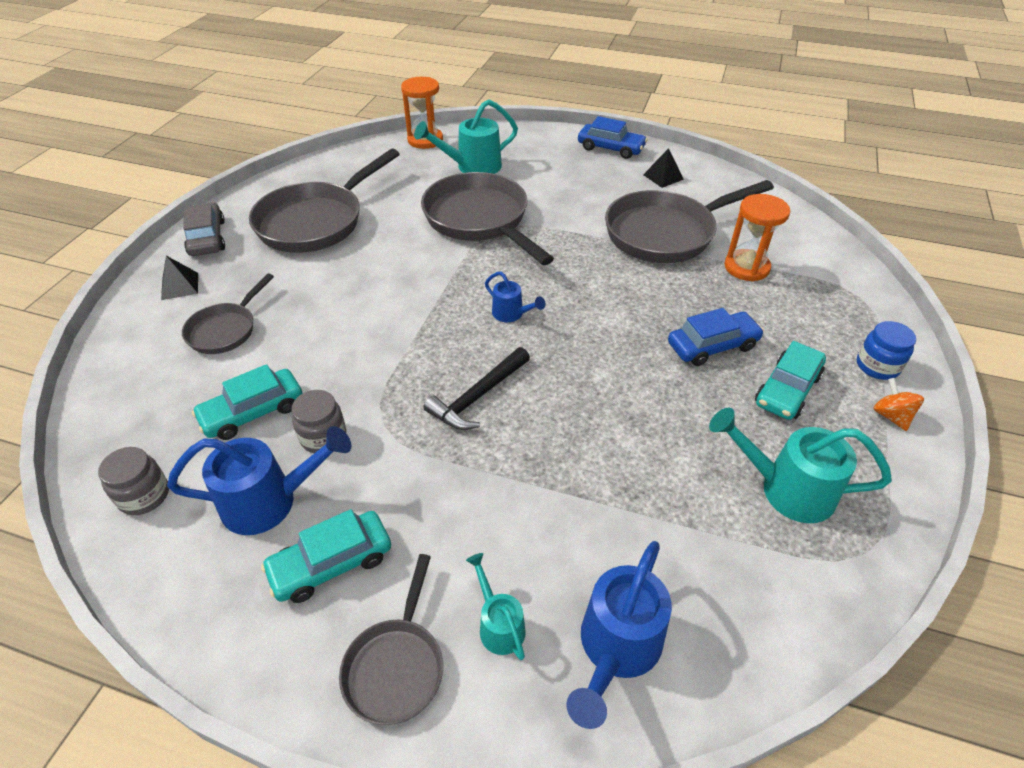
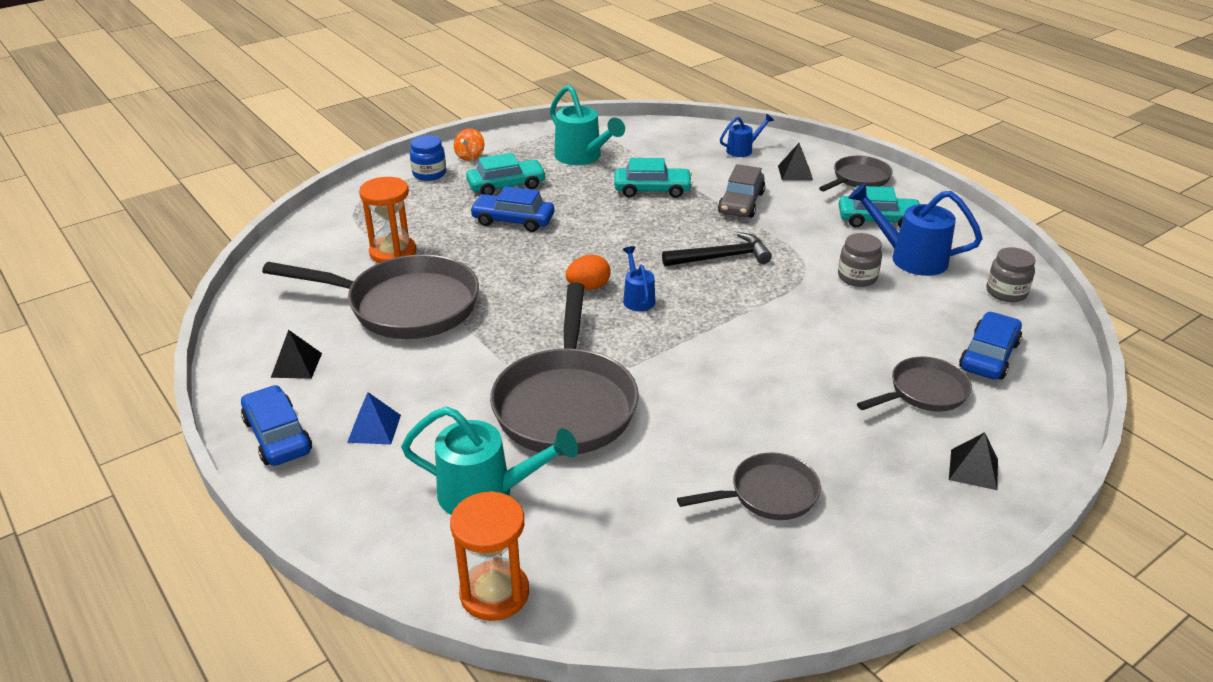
camera: 145 degrees left, 10 degrees down
(167, 392) = (989, 356): none -> blue car
(207, 238) = (929, 534): grey car -> grey car (741, 203)
(253, 412) = (910, 313): turquoise car -> turquoise car (652, 190)
(316, 222) = (768, 494): grey pan -> grey pan, size x0.54
(499, 624) = (795, 173): turquoise watering can -> black pyramid
(561, 307) = (588, 287): none -> orange egg
(569, 168) = (374, 428): none -> blue pyramid
(616, 649) = (743, 150): blue watering can -> blue watering can, size x0.56

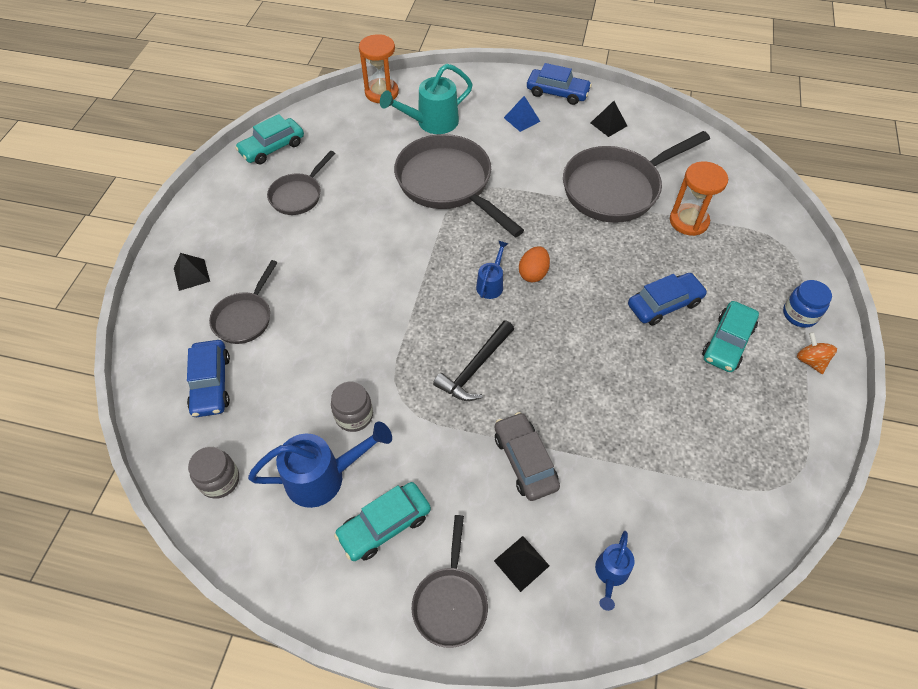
camera: 140 degrees right, 20 degrees up
(582, 157) = (730, 433): turquoise watering can -> none
(637, 298) = (491, 284): blue watering can -> blue watering can turned 105 degrees counterclockwise
(652, 190) = (616, 424): turquoise car -> turquoise car (272, 148)

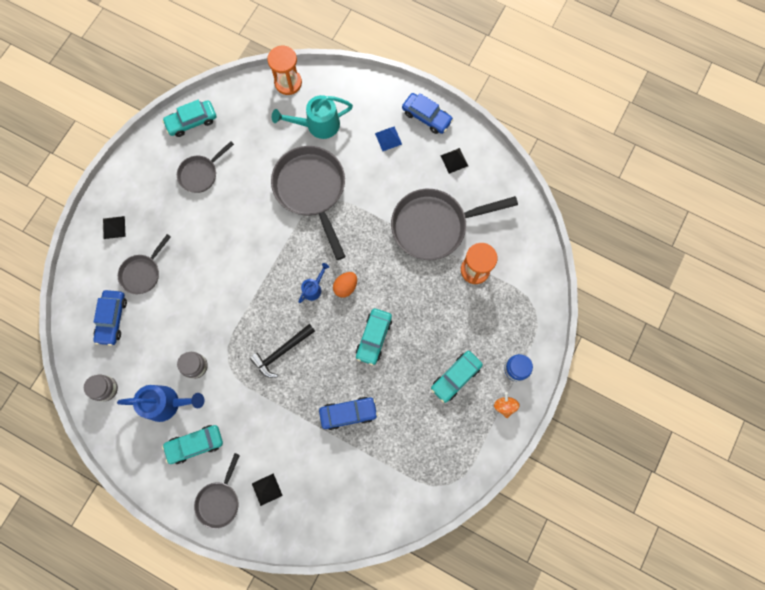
camera: 15 degrees right, 20 degrees up
(525, 461) = (291, 426): grey car -> none
(596, 322) = (374, 337): none -> turquoise car
(610, 574) = (315, 510): blue watering can -> none
(664, 304) = (426, 336): blue car -> blue car (348, 413)

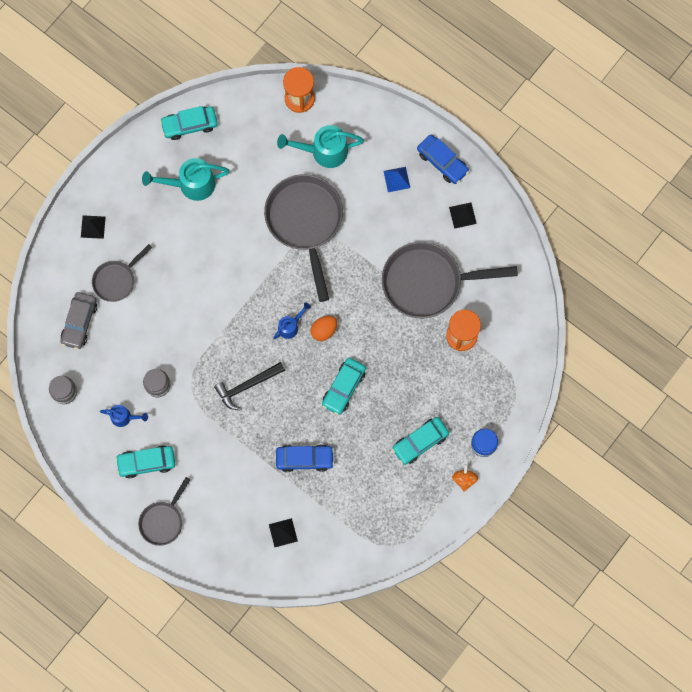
camera: 10 degrees right, 0 degrees up
(112, 319) = (79, 322): blue car -> grey car
(167, 403) = (124, 417): blue watering can -> blue watering can, size x0.56
(200, 174) = (191, 184): grey pan -> turquoise watering can
(267, 489) = (211, 518): black pyramid -> black pyramid (283, 532)

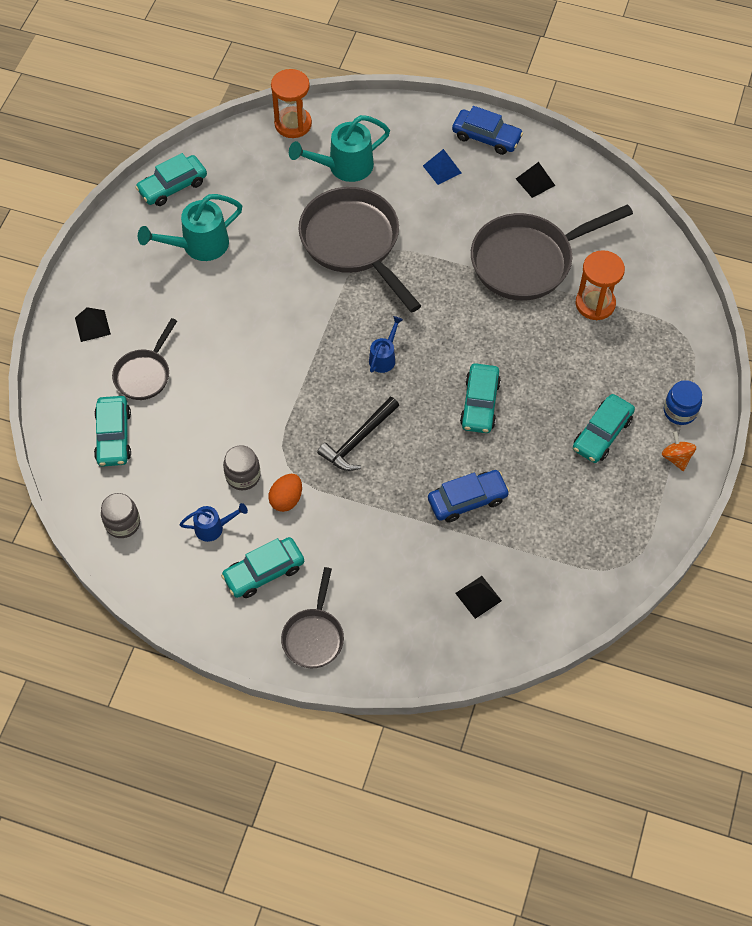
camera: 20 degrees left, 15 degrees down
(79, 322) = (113, 436): grey car -> turquoise car
(324, 330) = (427, 349): orange egg -> orange egg (286, 499)

